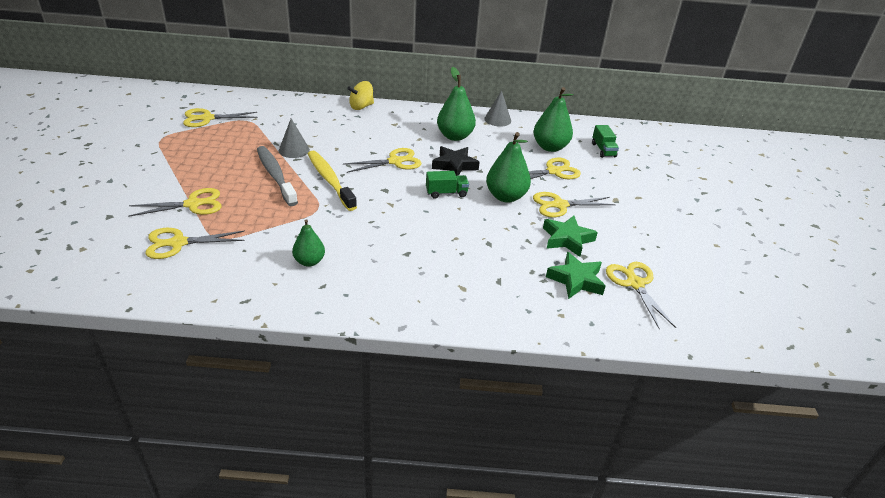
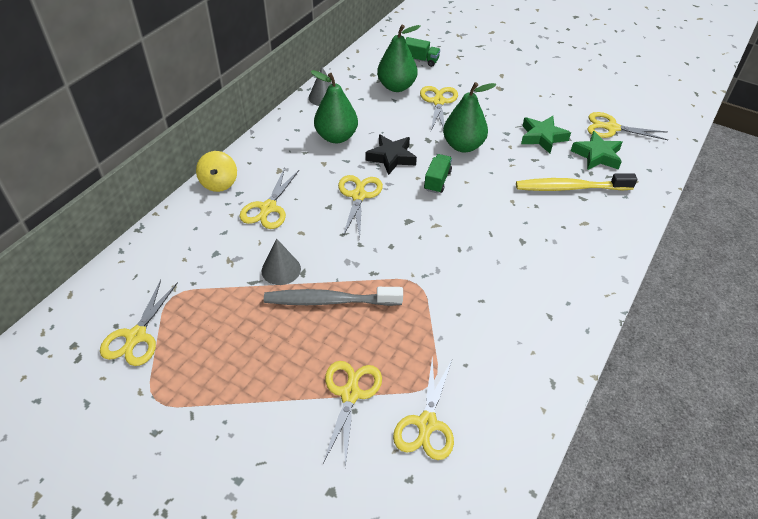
camera: 60 degrees left, 10 degrees up
(309, 261) = (507, 315): green pear -> none
(330, 180) = (366, 257): yellow toothbrush -> yellow toothbrush (570, 188)
(560, 205) = (492, 120): yellow scissors -> yellow scissors (268, 208)

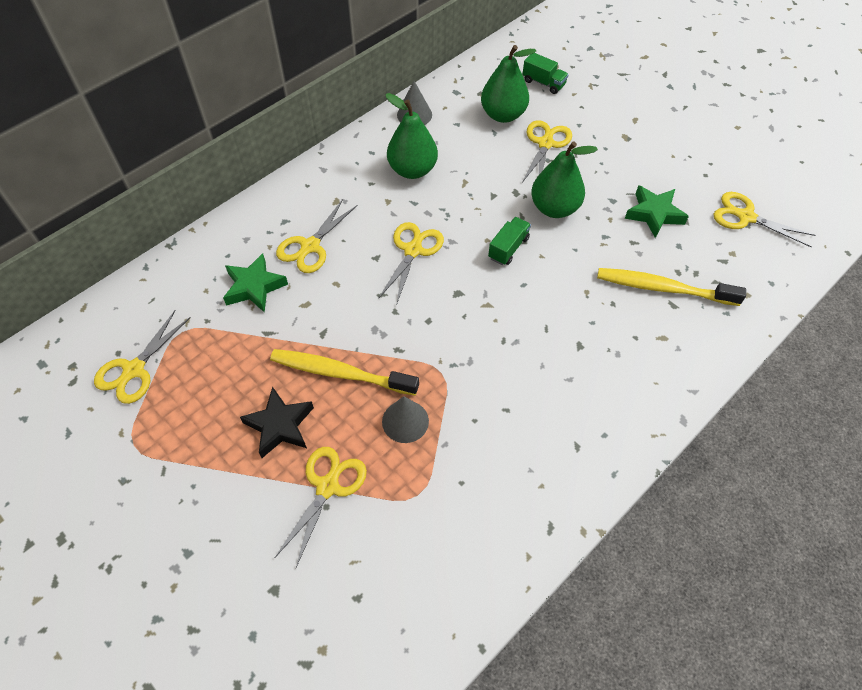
camera: 15 degrees right, 10 degrees up
(219, 183) = (268, 205): yellow spinning top -> none
(281, 269) = (301, 324): grey cone -> grey cone (405, 421)
(330, 301) = (340, 373): grey toothbrush -> yellow toothbrush
(391, 157) = (466, 208): black star -> black star (280, 426)
(427, 424) = (396, 540): yellow scissors -> none
(597, 155) = (712, 251): green star -> green star (254, 287)

